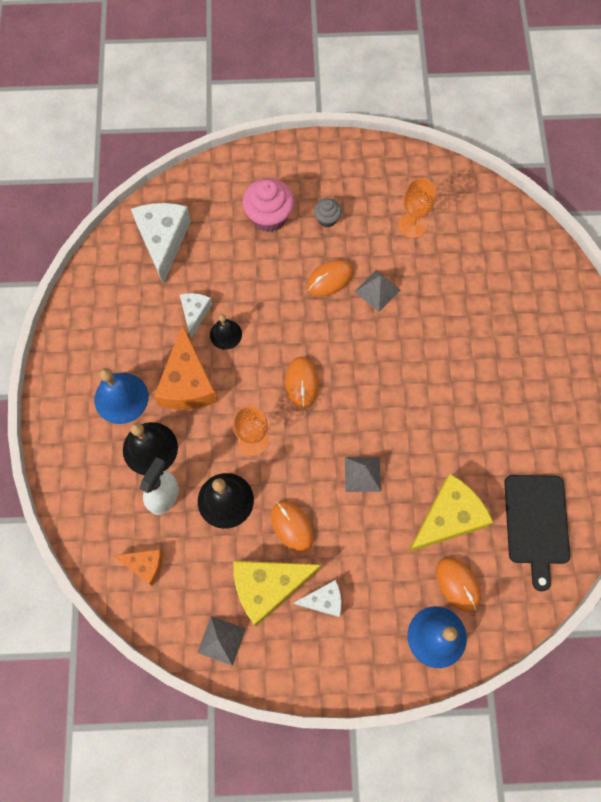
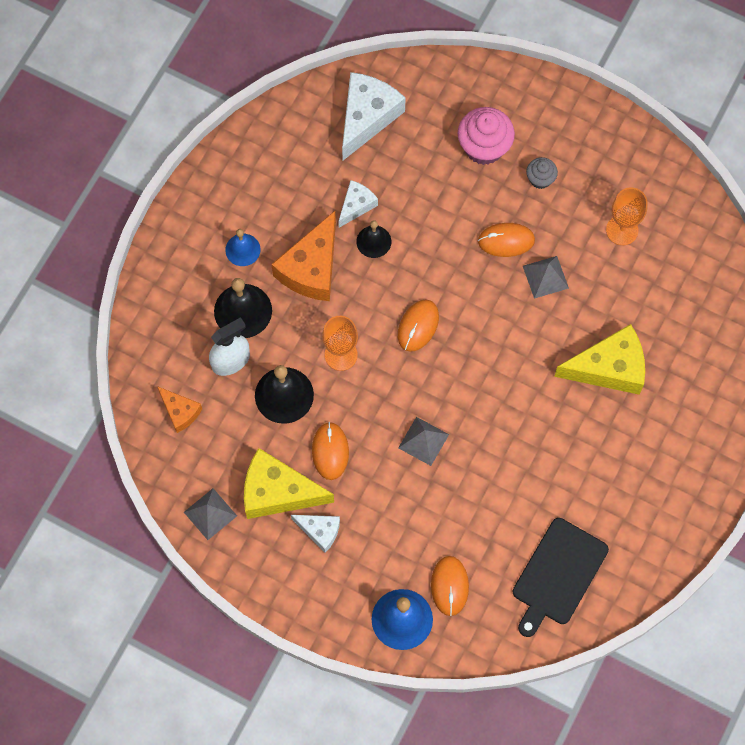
camera: 30 degrees right, 0 degrees up
(121, 398) = (242, 249): blue bell -> blue bell, size x0.61
(448, 518) = (478, 524): yellow cheese -> yellow cheese (609, 368)

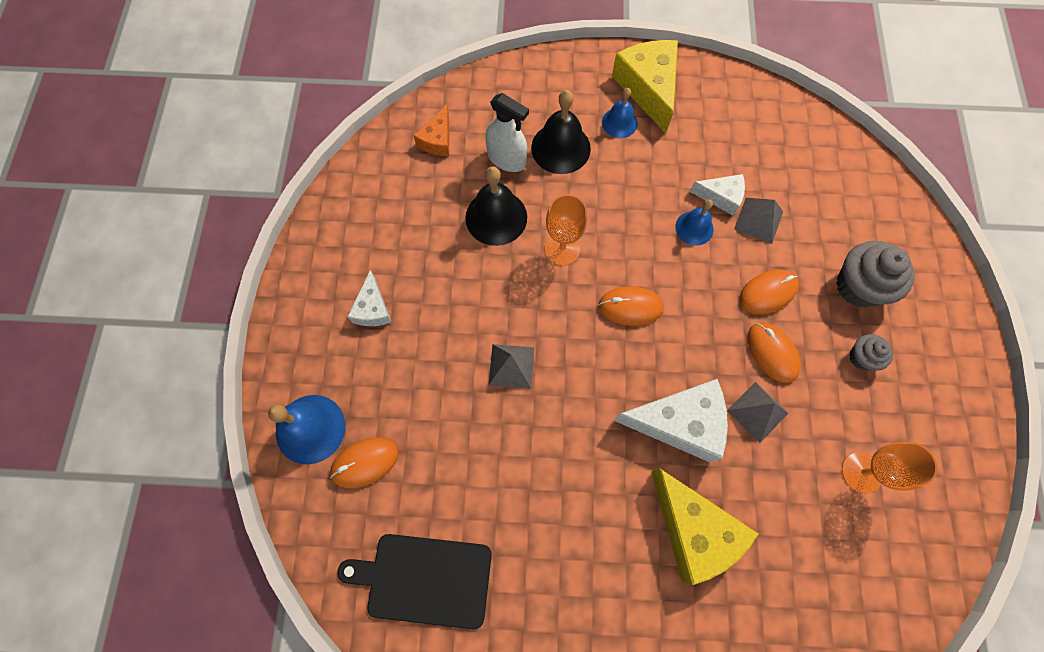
camera: 65 degrees right, 0 degrees up
(210, 514) = (350, 206): grey pyramid -> grey pyramid (758, 220)
(278, 492) = (396, 254): yellow cheese -> yellow cheese (648, 88)
(311, 268) = (635, 186): orange cheese -> none
(330, 451) = (459, 282): orange mouse -> orange mouse (768, 293)
(367, 117) = (815, 167): white cheese -> white cheese (679, 423)
(373, 241) = (694, 228): black bell -> blue bell
(484, 147) = (858, 286): pink cupcake -> grey cupcake

